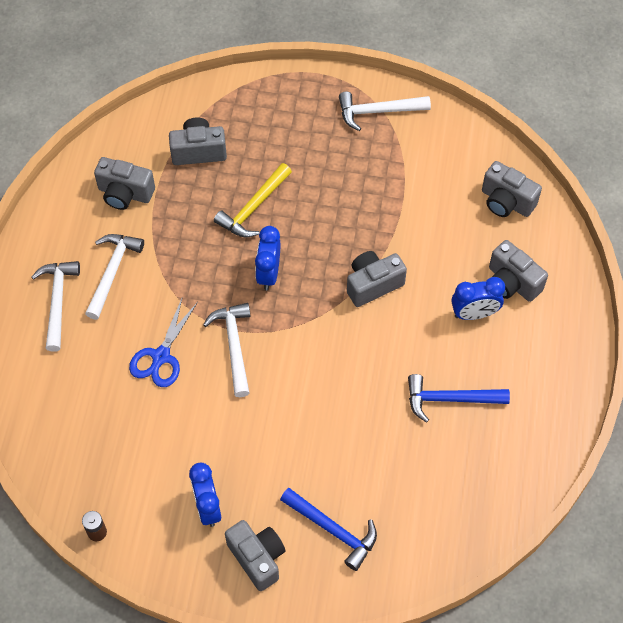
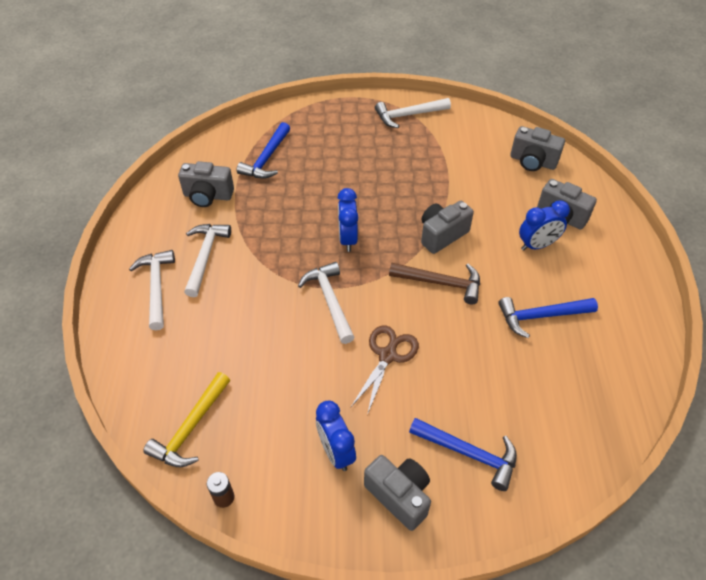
camera: 10 degrees left, 10 degrees down
(161, 356) = (262, 319): blue scissors -> none
(198, 151) = (267, 158): grey camera -> blue hammer
(253, 207) = (323, 192): yellow hammer -> yellow hammer (191, 428)
(279, 417) = (387, 355): none -> brown scissors
(355, 343) = (440, 283): none -> brown hammer

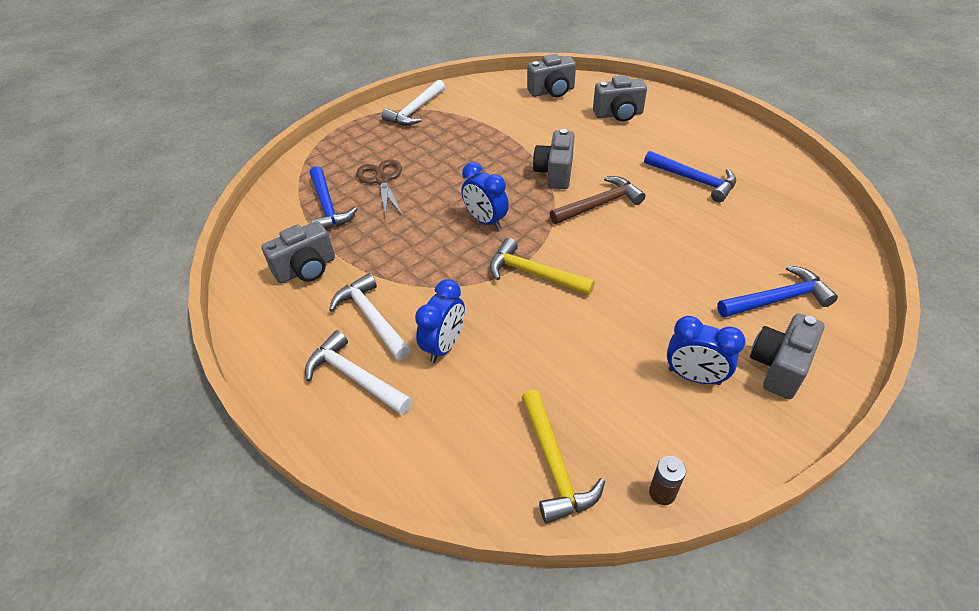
camera: 40 degrees left, 5 degrees down
(330, 301) = (534, 274): white hammer -> yellow hammer
(387, 355) = (632, 279): brown scissors -> brown scissors (382, 180)
(399, 495) = (778, 367): grey camera -> grey camera turned 60 degrees counterclockwise
(537, 245) = (628, 139): blue clock -> blue clock (444, 346)
(541, 316) = (693, 180): blue hammer -> blue hammer turned 90 degrees counterclockwise

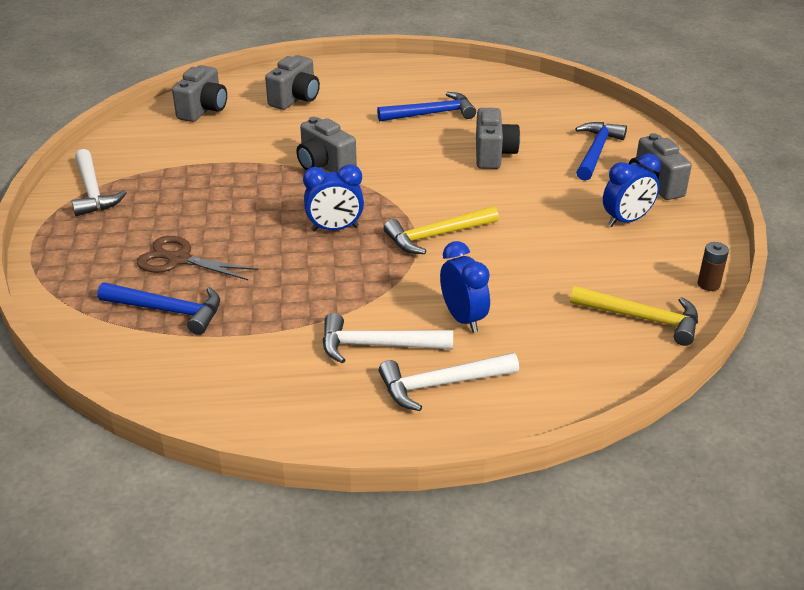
camera: 55 degrees left, 10 degrees down
(306, 269) = (250, 361): grey camera -> grey camera (493, 154)
(599, 204) = (397, 166): brown hammer -> none

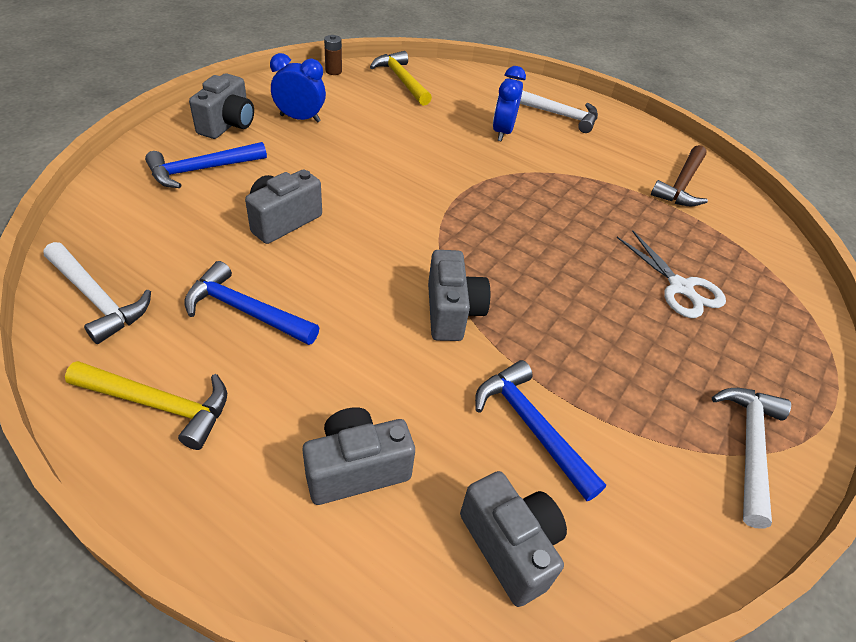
camera: 145 degrees left, 10 degrees up
(168, 310) = (710, 246): blue hammer -> blue hammer (532, 427)
(179, 259) = (680, 287): brown scissors -> white scissors
(203, 110) = (510, 546): grey camera -> grey camera turned 90 degrees clockwise
(231, 369) = (681, 184): none -> brown hammer
(335, 229) = (518, 237): blue clock -> none
(378, 345) = (573, 148): white hammer -> white hammer (97, 299)
(437, 236) = (445, 184): yellow hammer -> yellow hammer (159, 405)

